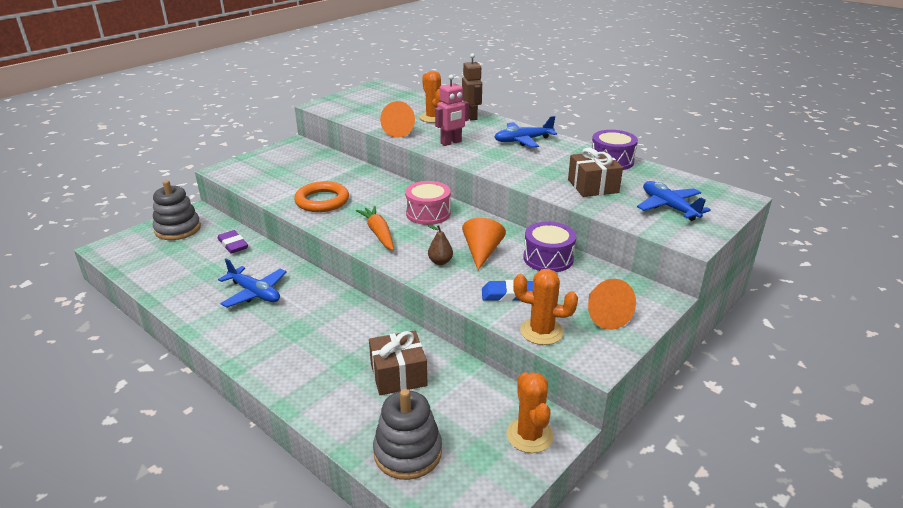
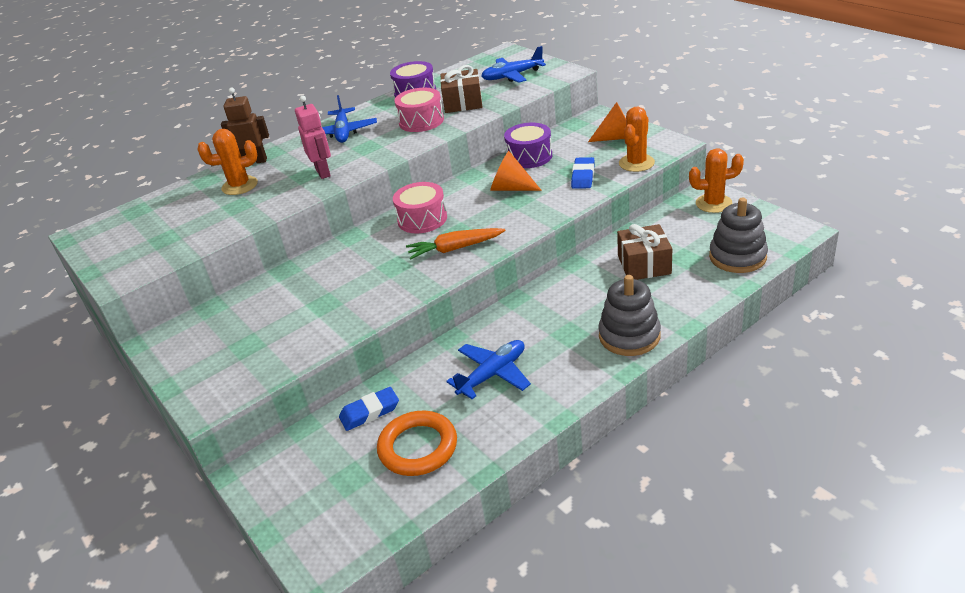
camera: 75 degrees left, 5 degrees up
(178, 229) = (298, 483): grey stacking toy -> grey stacking toy (629, 336)
(233, 245) = (370, 412): purple eraser -> blue eraser
(322, 201) = (359, 295): orange ring -> orange ring (418, 447)
(400, 131) = (268, 207): orange cone -> none
(440, 262) = (522, 210): brown pear -> none
(548, 170) = (421, 121): none -> pink drum

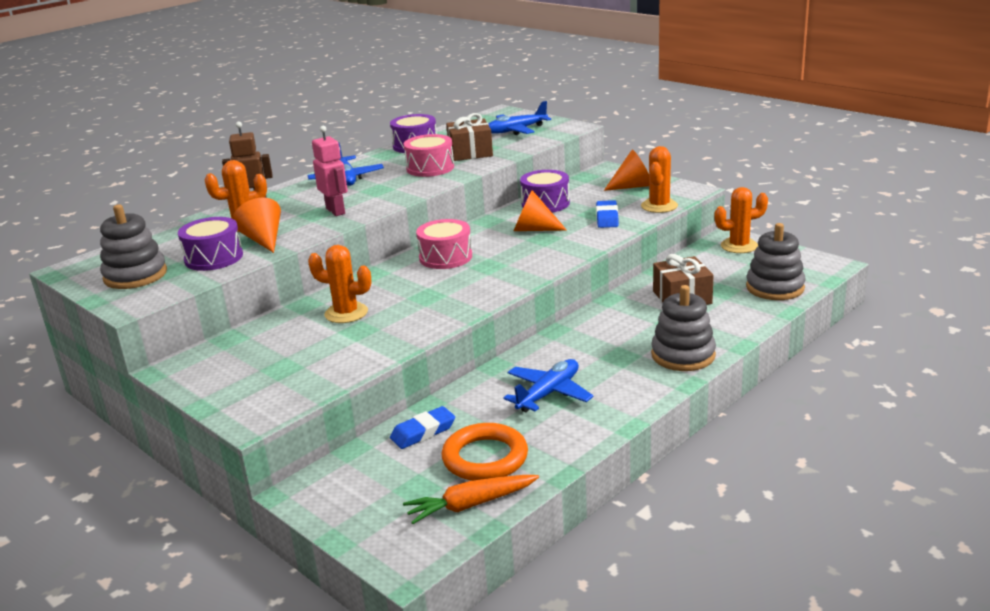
camera: 10 degrees left, 10 degrees down
(132, 244) = (135, 275): none -> grey stacking toy
(203, 226) = (214, 258): none -> purple drum
(251, 206) = (263, 240): none -> orange cone
(318, 283) = (346, 313): none -> orange cactus
(455, 249) = (489, 280): orange carrot -> orange carrot (470, 505)

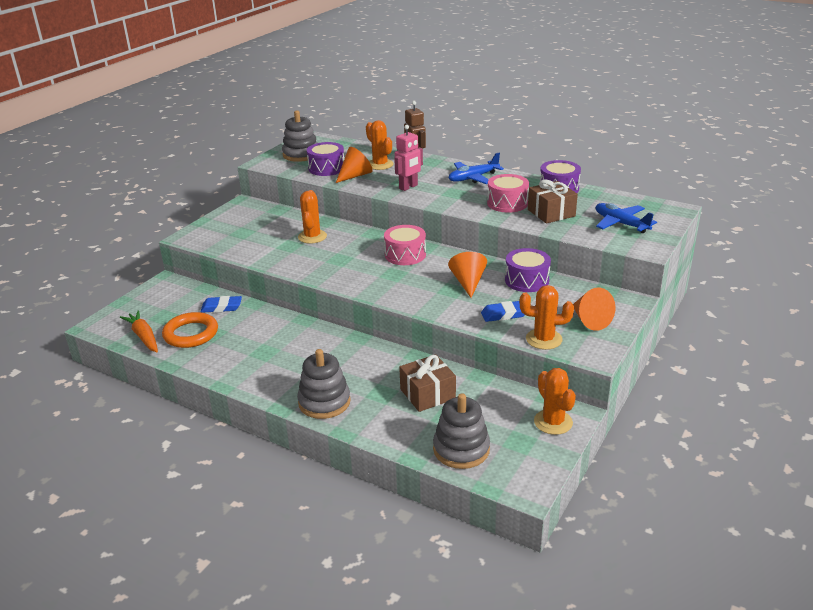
camera: 75 degrees right, 5 degrees up
(423, 432) = (221, 307): blue eraser -> blue eraser turned 45 degrees counterclockwise
(548, 393) = (266, 346): blue plane -> none

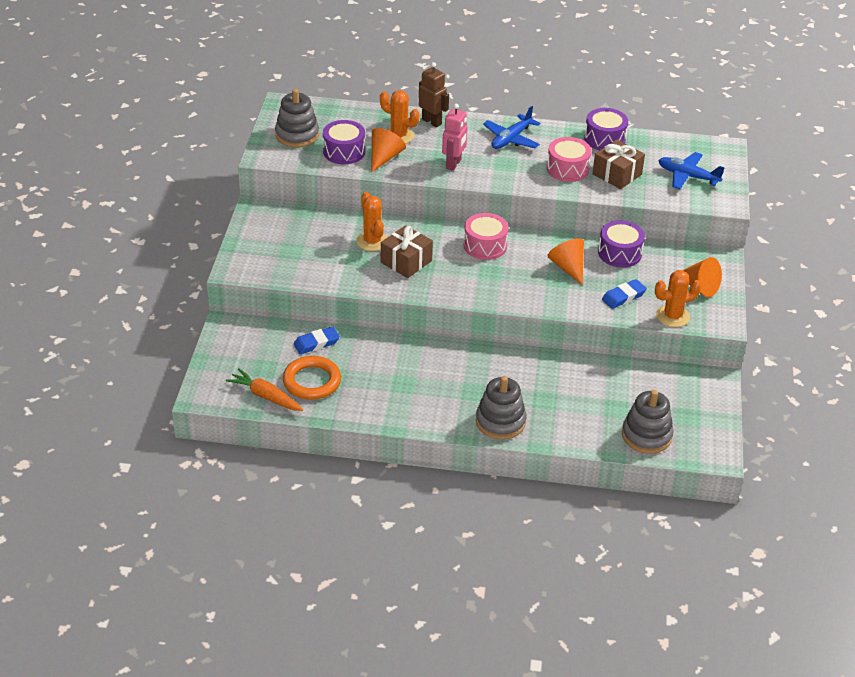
camera: 25 degrees left, 10 degrees up
(427, 394) = (585, 391): brown gift -> brown gift (406, 261)
(553, 422) = (704, 391): orange cactus -> none

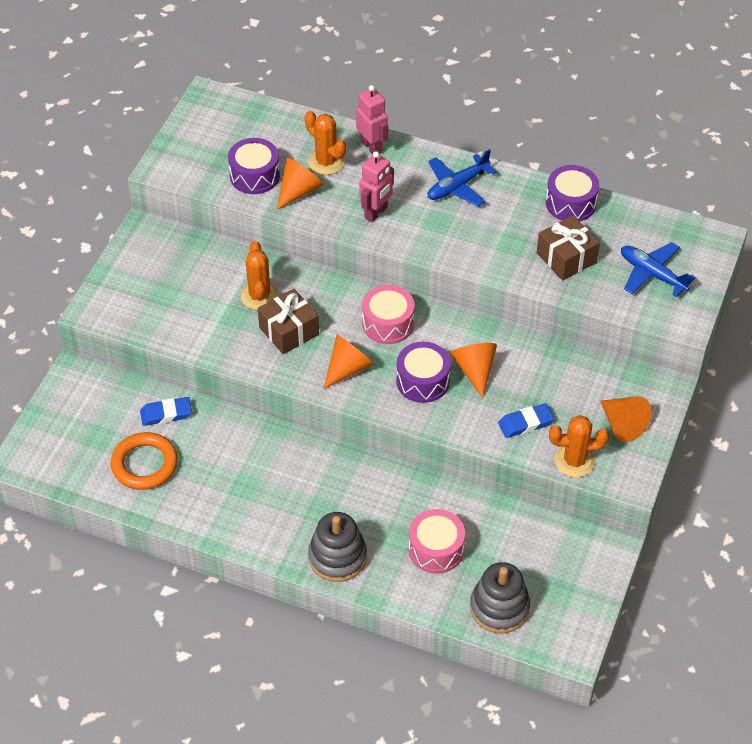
camera: 15 degrees right, 10 degrees up
(265, 396) = (88, 475): orange carrot -> none
(297, 135) = (209, 143): grey stacking toy -> none
(432, 121) = (372, 147): brown robot -> pink robot
(465, 280) = (348, 368): none -> orange cone
(567, 169) = (509, 241): pink drum -> pink drum (436, 549)
(619, 253) = (544, 360): purple drum -> purple drum (422, 381)

